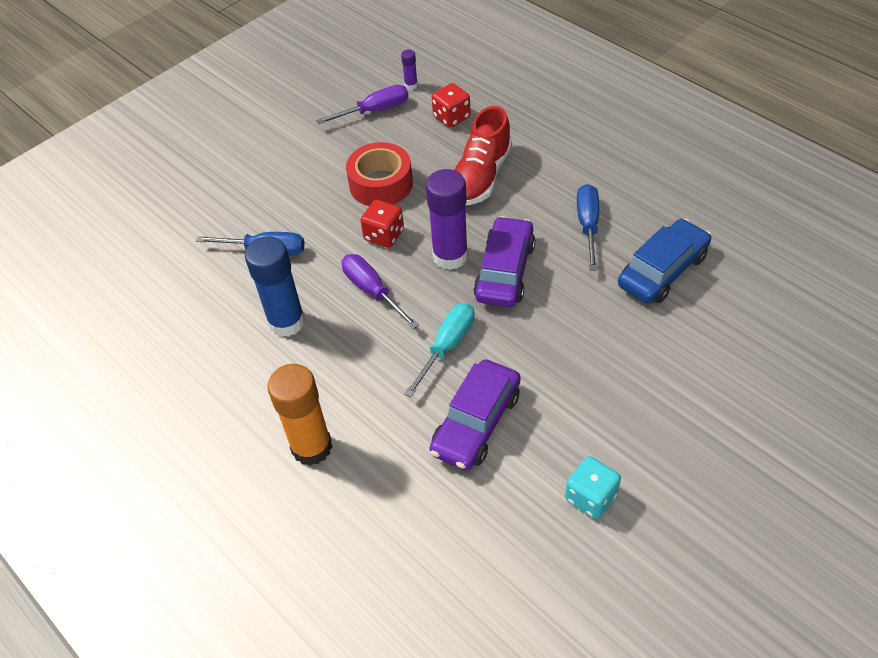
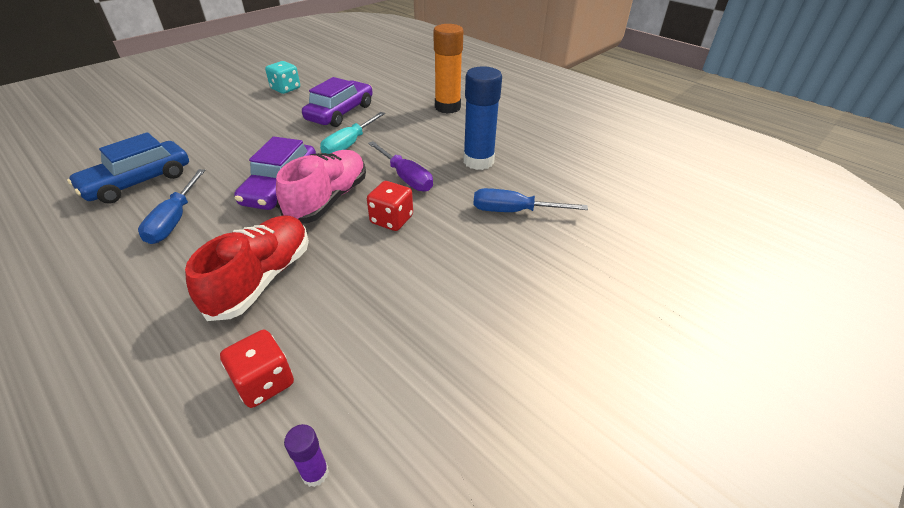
camera: 175 degrees right, 10 degrees down
(375, 111) = (391, 405): purple screwdriver -> none
(381, 184) = (391, 274): red tape -> none
(450, 256) = (328, 199): purple glue stick -> pink shoe

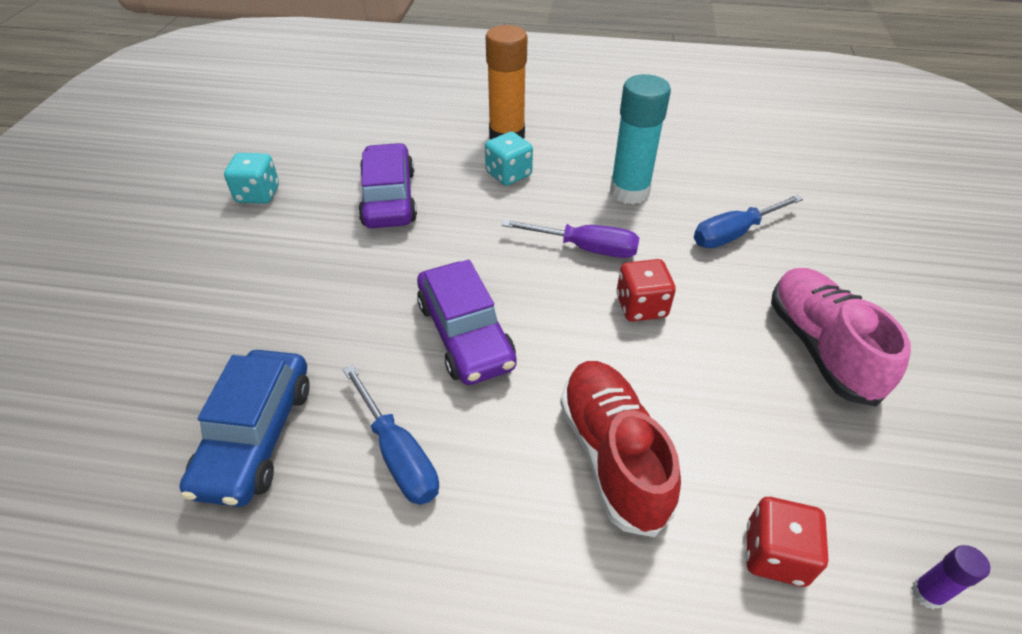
camera: 35 degrees left, 5 degrees up
(328, 199) = (543, 320): pink shoe -> pink shoe (820, 347)
(349, 145) = (464, 237): turquoise screwdriver -> none
(419, 125) = (508, 174): none -> turquoise dice
(478, 161) = (629, 192): blue glue stick -> turquoise glue stick

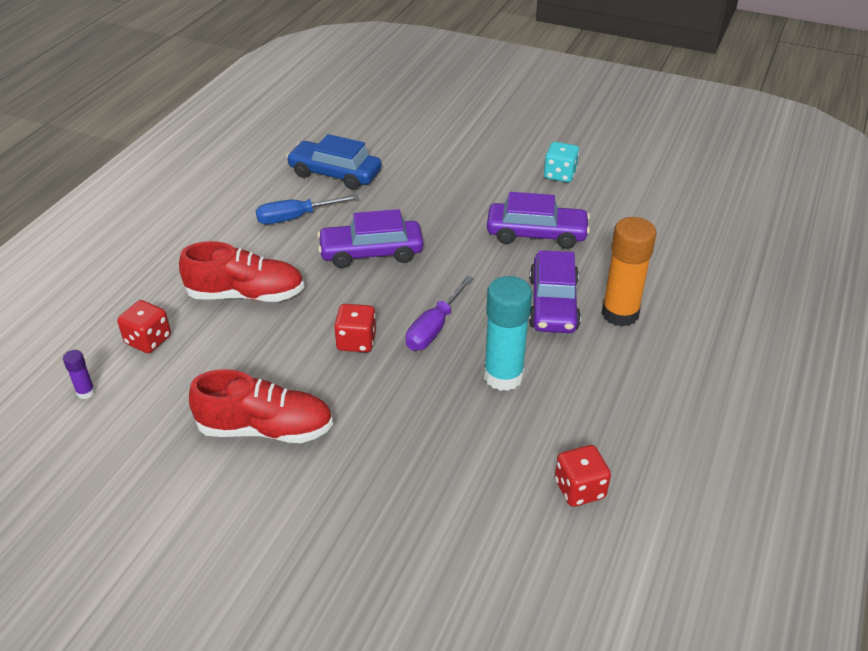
camera: 105 degrees right, 5 degrees down
(508, 174) = (553, 304): turquoise dice -> purple car
(726, 140) = (579, 489): none -> red dice
(734, 234) = (416, 429): blue screwdriver -> none
(820, 347) = (266, 429): pink shoe -> red shoe

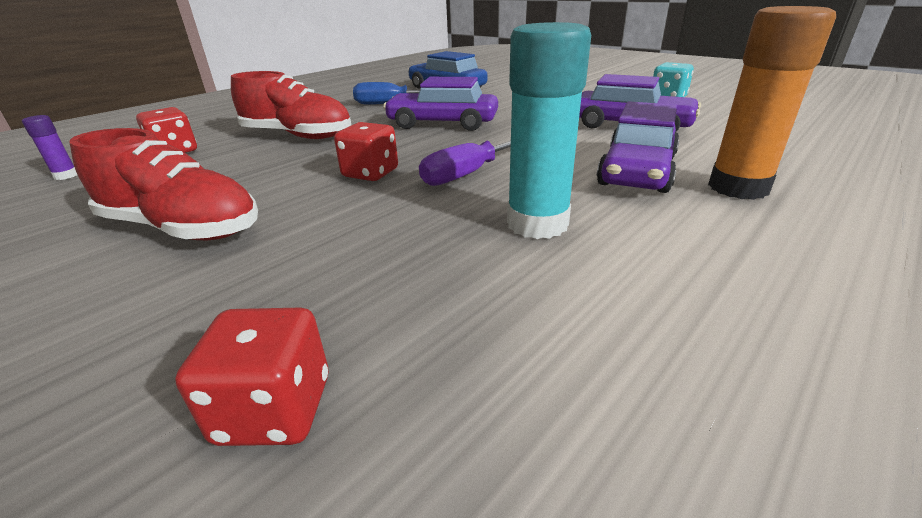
camera: 20 degrees right, 10 degrees down
(579, 489) = (628, 417): red dice -> red dice (275, 409)

